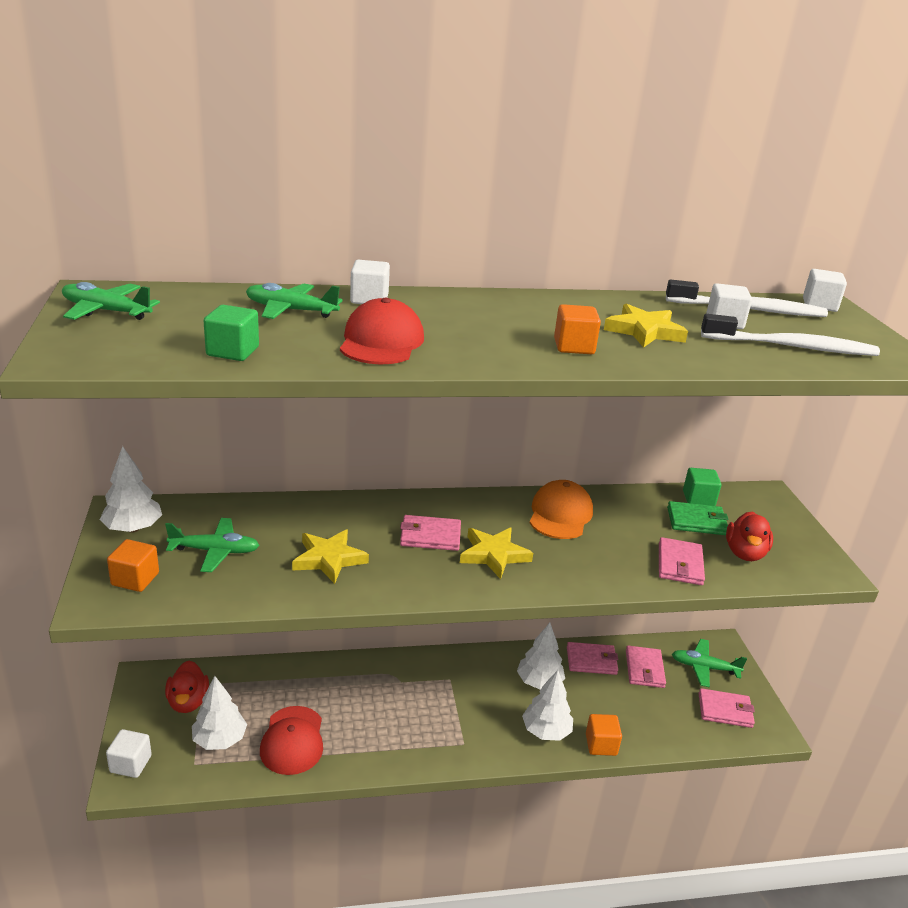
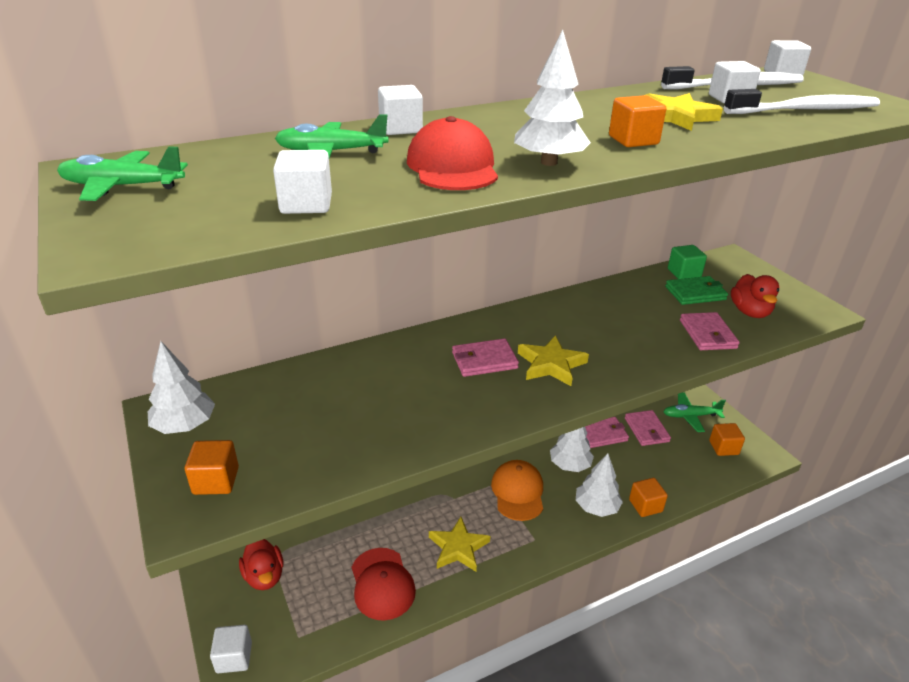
camera: 15 degrees left, 5 degrees up
(215, 551) = (285, 428): green plane -> none
(219, 740) = (312, 604): white tree -> white tree (548, 162)
(233, 351) = (306, 204): green cube -> white cube
(329, 559) = (404, 407): yellow star -> yellow star (458, 547)
(560, 514) = (583, 313): orange cap -> orange cap (518, 492)
(725, 710) = (723, 448): pink wallet -> orange cube

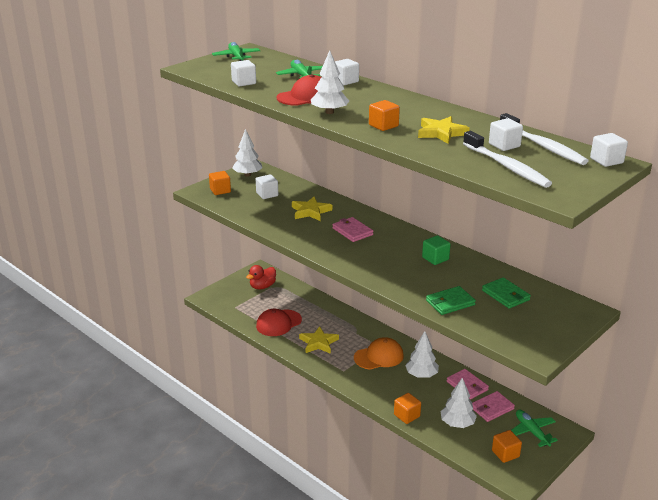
camera: 70 degrees right, 5 degrees down
(234, 657) = (215, 293): white cube -> white cube (267, 194)
(551, 364) = (365, 251): yellow star -> yellow star (310, 211)
(596, 507) = (389, 392): white tree -> white tree (457, 423)
(684, 273) = (533, 289): green cube -> green cube (435, 258)
(707, 334) = (450, 303): pink wallet -> green wallet
(750, 312) = (500, 319): red duck -> none

